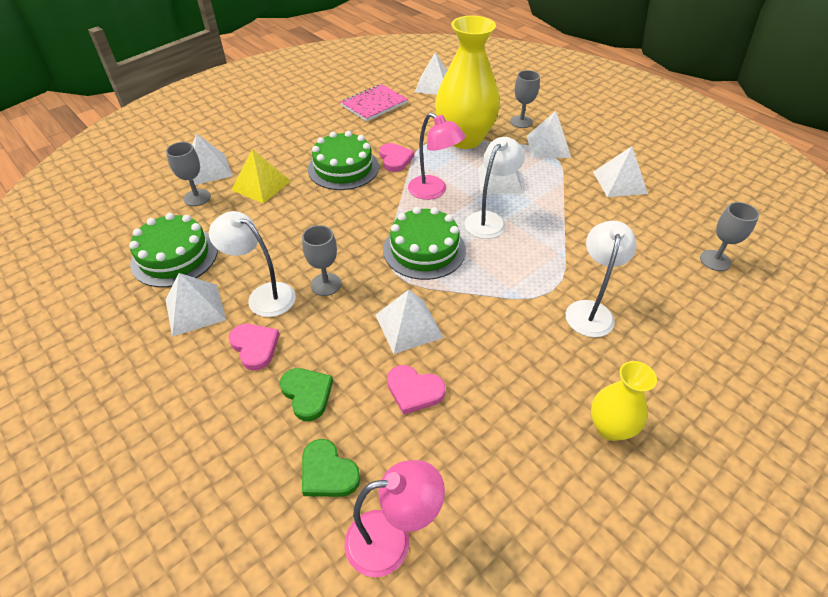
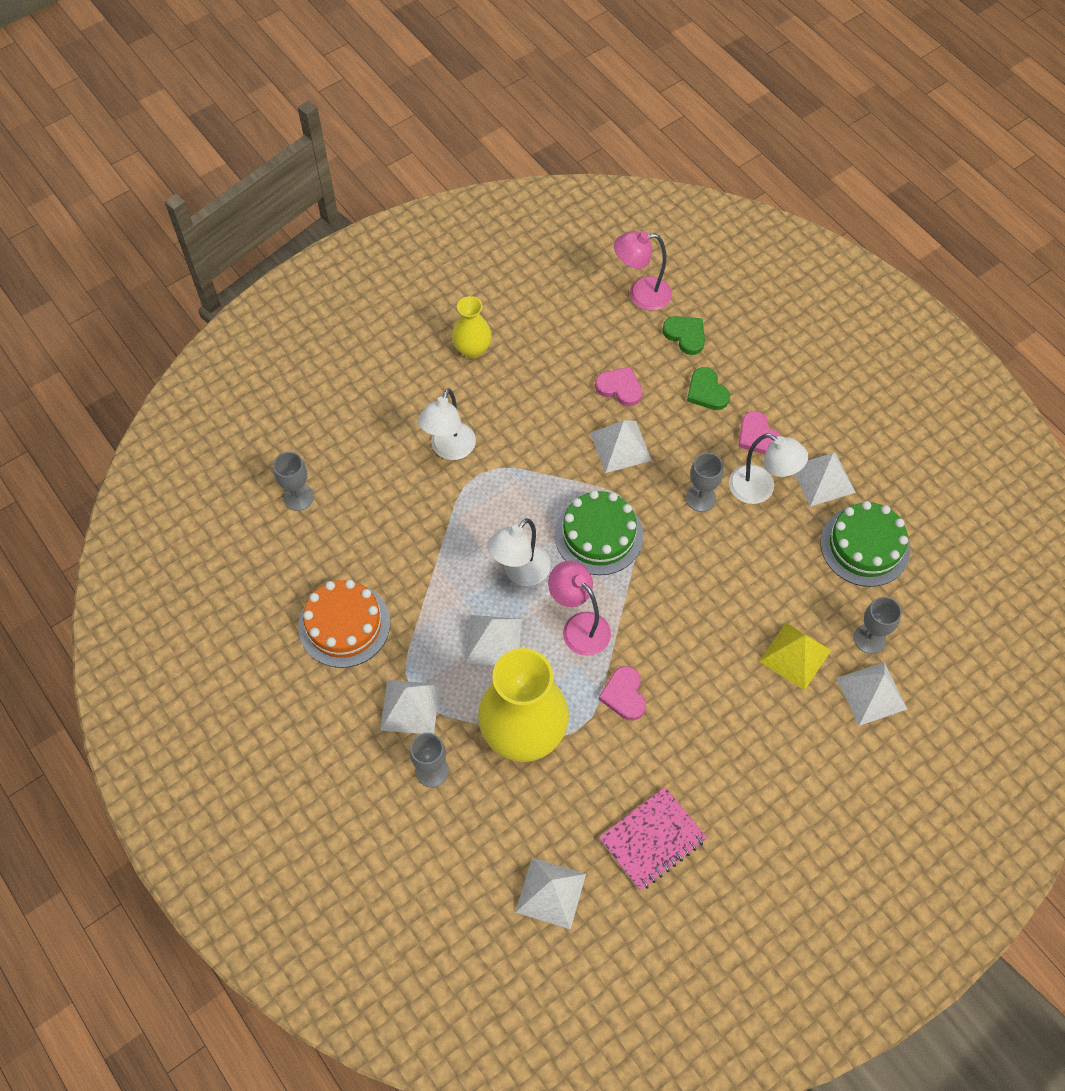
camera: 175 degrees left, 15 degrees up
(343, 168) = (693, 681): green cake -> none
(619, 182) = (344, 625): white pyramid -> orange cake

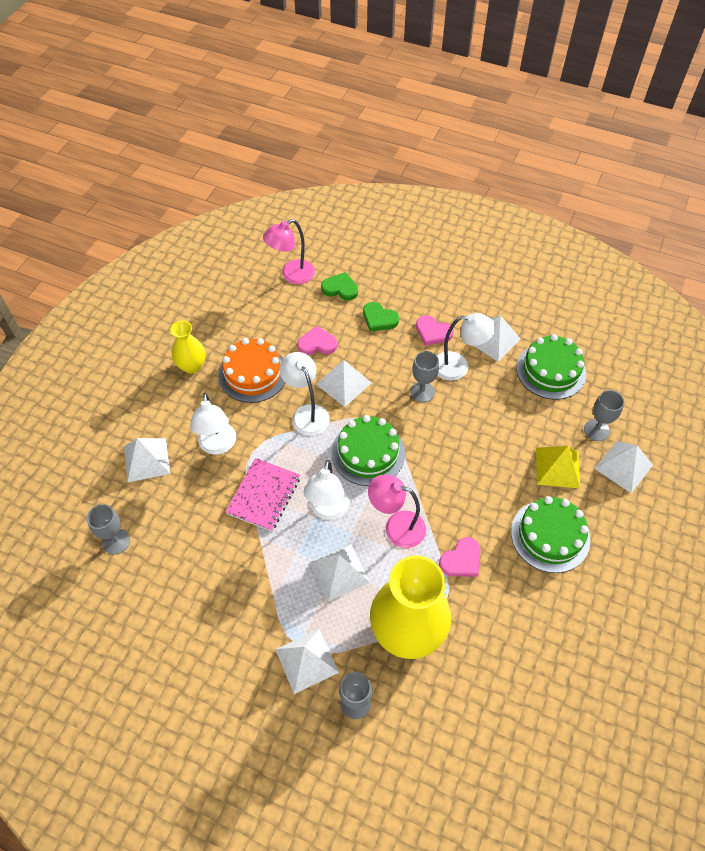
camera: 30 degrees left, 5 degrees down
(344, 625) = (213, 623): orange cake -> orange cake (253, 373)
(550, 892) = (507, 747): white pyramid -> white pyramid (146, 460)
(561, 460) = (307, 413): none -> white lamp
(624, 695) = (461, 560): pink heart -> pink heart turned 90 degrees counterclockwise
(652, 839) = (552, 658): pink notebook -> pink notebook (263, 495)
(735, 721) = (550, 535): none -> green cake

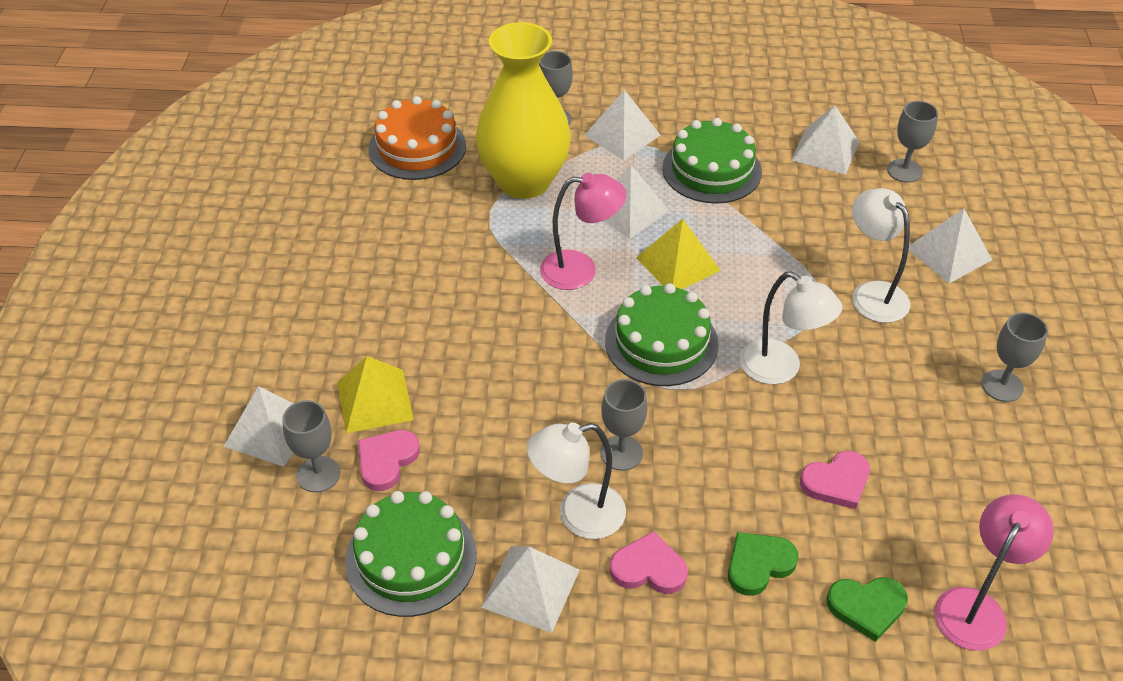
camera: 160 degrees right, 10 degrees down
(192, 366) = (1002, 386): yellow vase -> grey goblet
(253, 373) = (902, 402): orange cake -> orange cake (417, 147)
(263, 495) = (769, 257): pink notebook -> none
(328, 510) = (677, 264): white lamp -> yellow pyramid
(343, 383) = (753, 429): white pyramid -> white pyramid (825, 150)
(379, 319) = (758, 564): green heart -> green heart turned 45 degrees counterclockwise
(461, 560) = (484, 258): pink heart -> pink heart (386, 461)
(550, 535) = (373, 313): green cake -> green cake (711, 170)

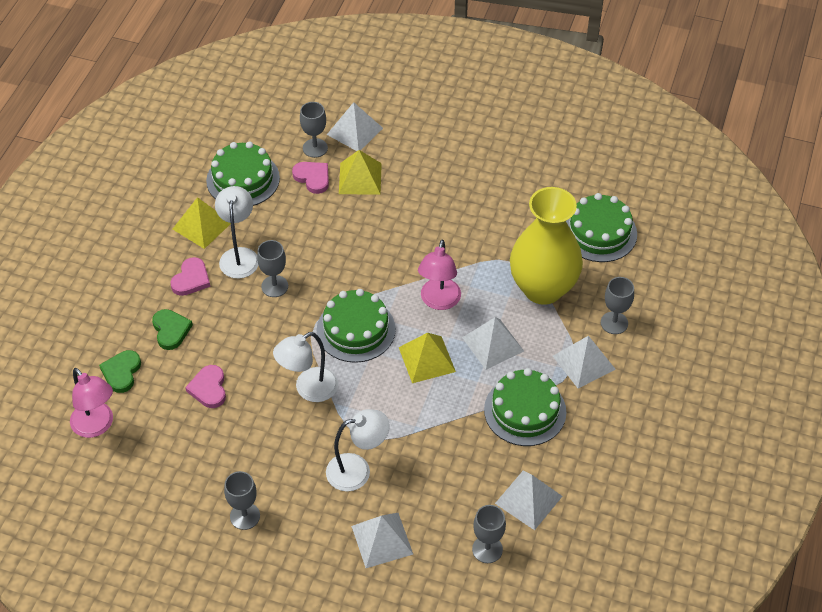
camera: 105 degrees right, 5 degrees up
(417, 147) = (599, 232): orange cake -> green cake
(531, 588) = (202, 225): white pyramid -> yellow pyramid

